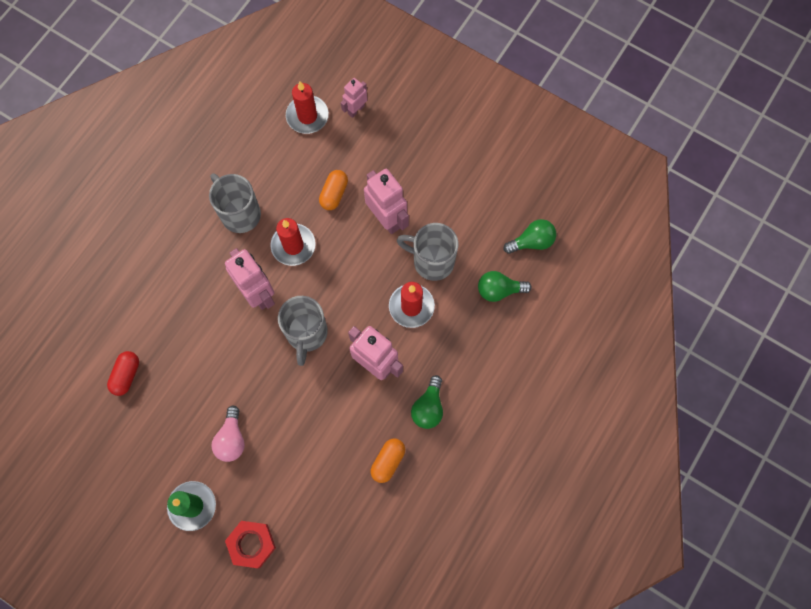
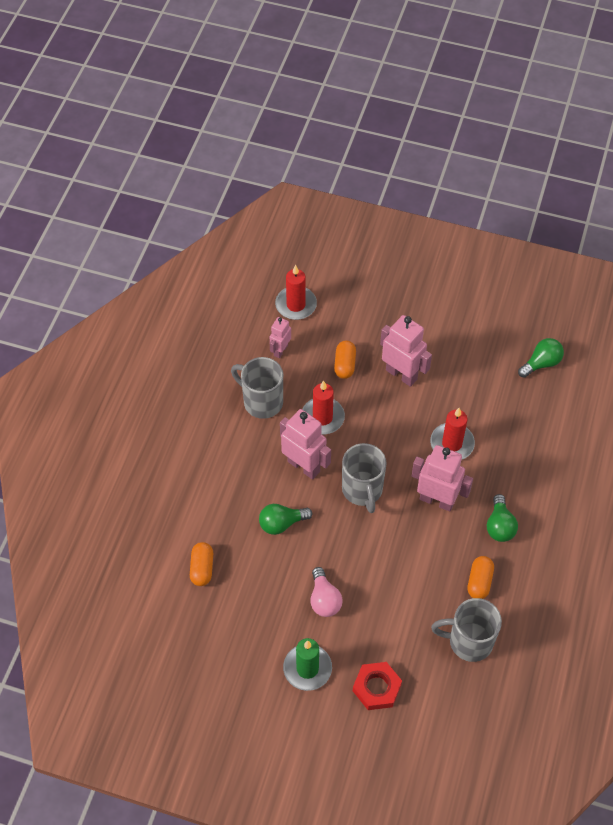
camera: 15 degrees left, 15 degrees down
(126, 375) = (202, 568): red capsule -> orange capsule
(356, 109) = (339, 289): pink robot -> pink robot (280, 350)
(432, 261) = (456, 401): grey mug -> grey mug (469, 641)
(499, 290) = (527, 411): green light bulb -> green light bulb (281, 523)

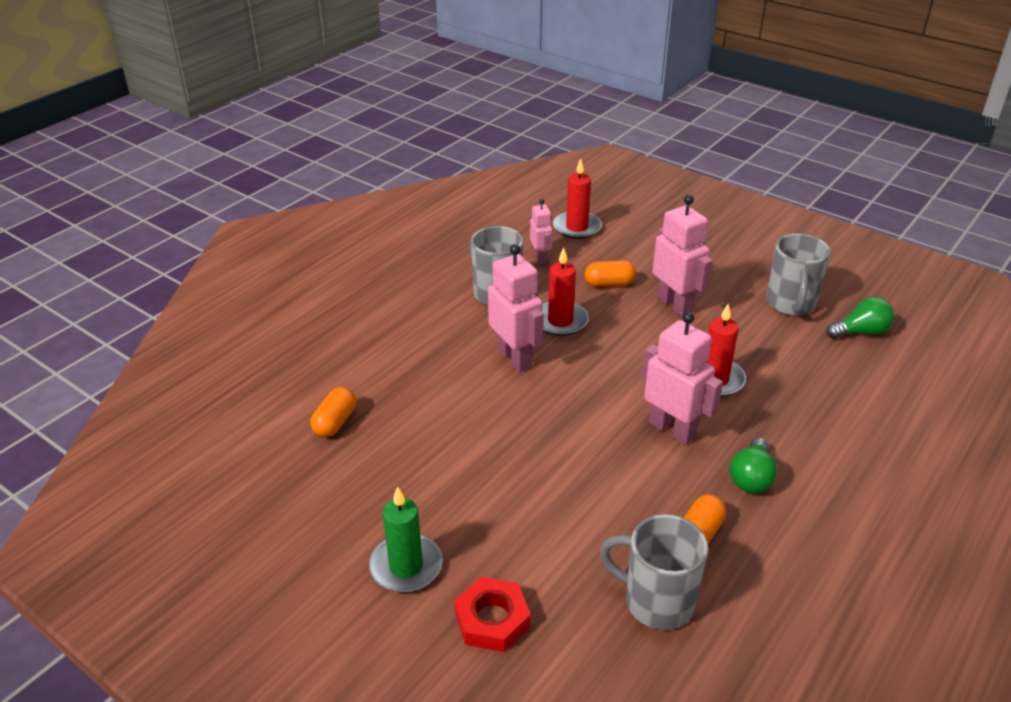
camera: 20 degrees right, 20 degrees down
(280, 350) = (540, 258): pink robot -> pink robot turned 120 degrees clockwise
(281, 523) = (458, 404): green light bulb -> none
(324, 599) = (471, 495): pink light bulb -> none
(345, 365) = (609, 283): orange capsule -> orange capsule turned 60 degrees clockwise
(362, 490) = (577, 397): grey mug -> grey mug (790, 304)

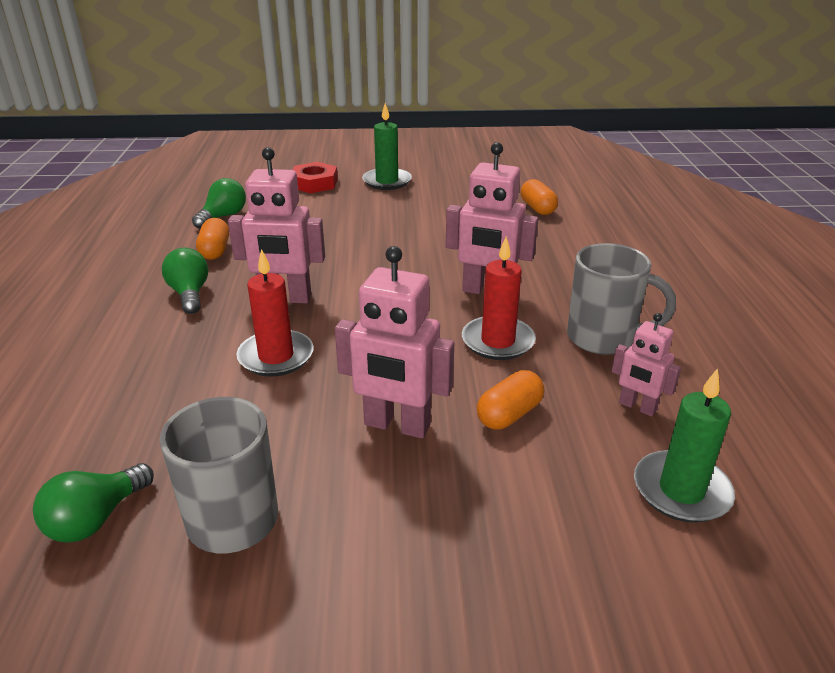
camera: 140 degrees right, 5 degrees down
(577, 227) = (681, 490): red candle -> green candle
(656, 601) = (223, 216): grey mug -> green light bulb

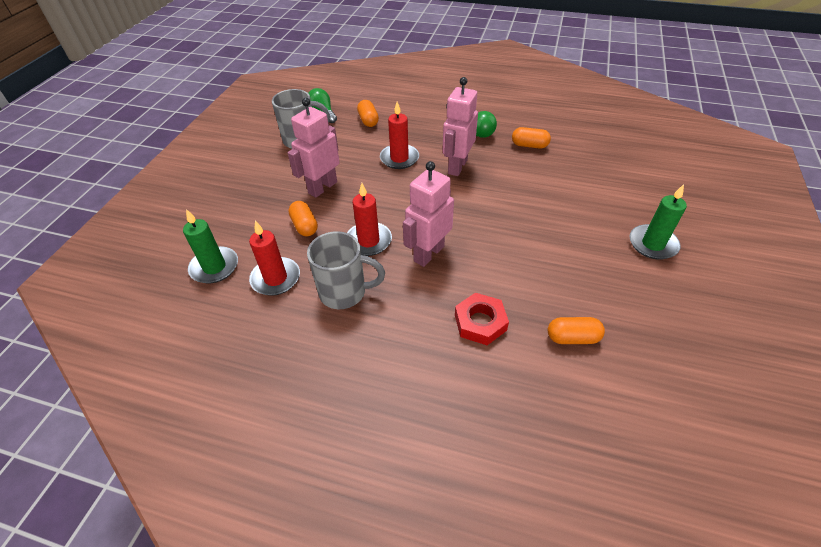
camera: 110 degrees right, 15 degrees up
(135, 428) = (368, 120): none -> orange capsule
(223, 216) = (584, 151): green light bulb -> none
(314, 183) = (649, 199): red nut -> red nut (480, 322)
(603, 338) = (344, 292): grey mug -> grey mug turned 120 degrees counterclockwise
(637, 407) = (275, 278): pink robot -> red candle

